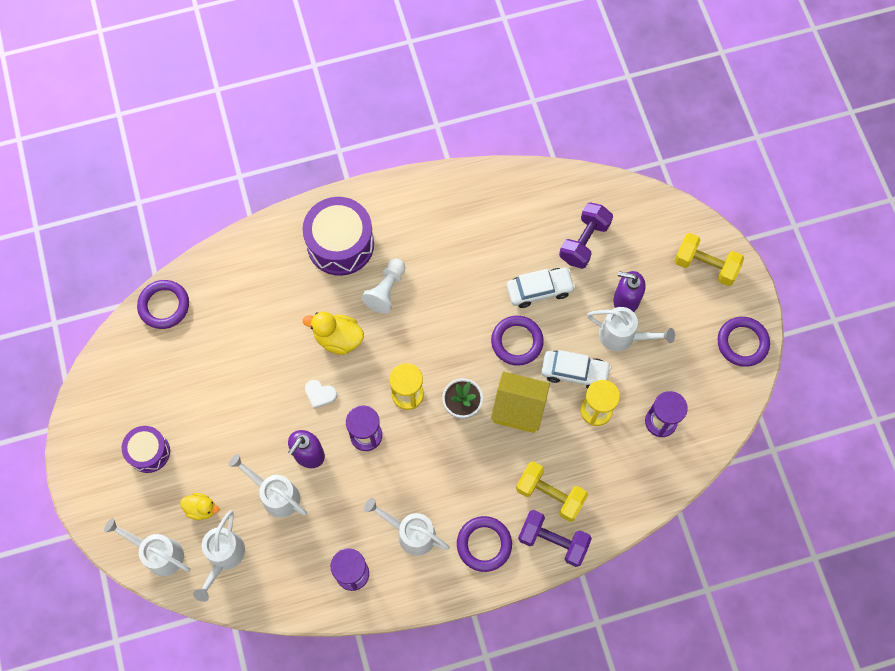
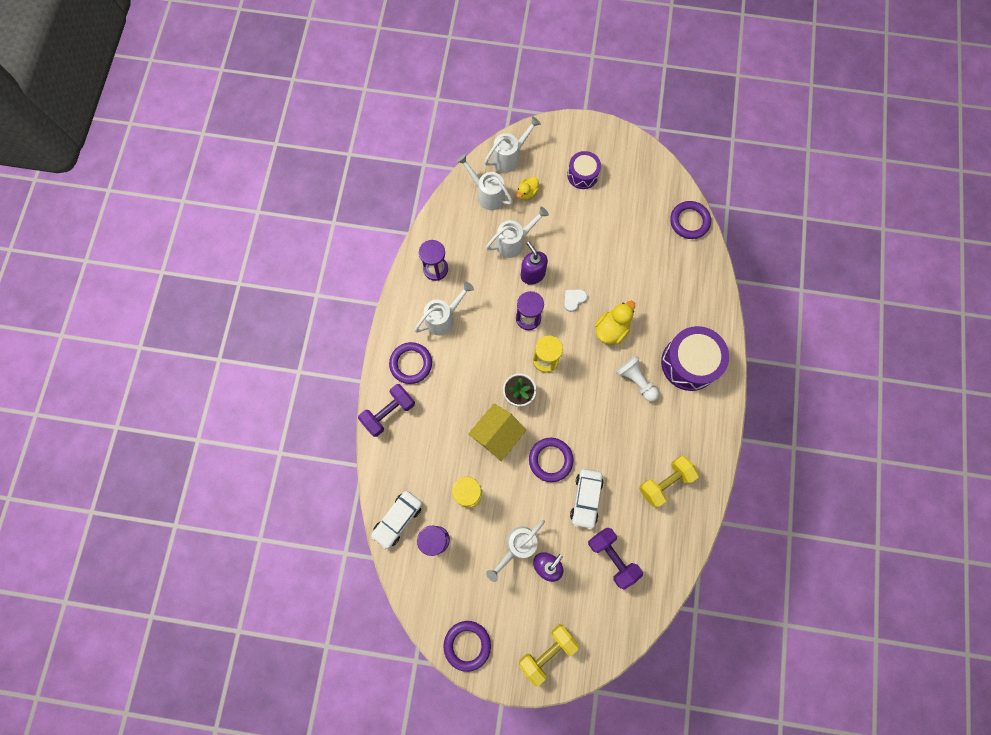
camera: 115 degrees right, 5 degrees up
(550, 495) = (422, 427): yellow dumbbell -> yellow dumbbell (665, 482)
(574, 372) = (506, 492): white car -> white car (398, 519)

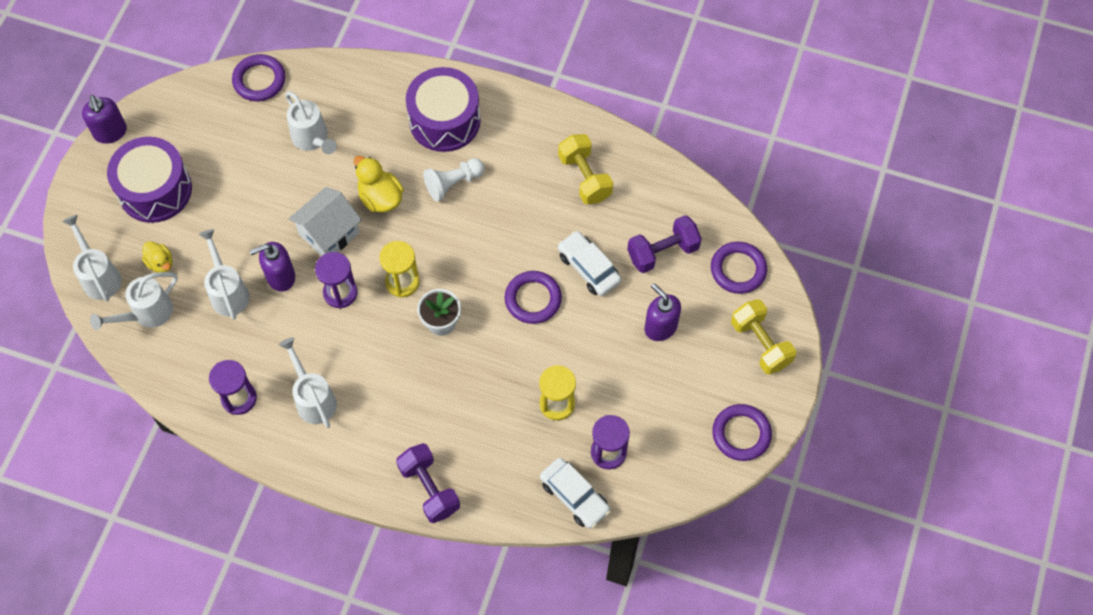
camera: 80 degrees left, 10 degrees down
(411, 364) = (367, 450): purple ring -> purple ring (738, 269)
(497, 435) = (489, 357): yellow house -> none
(517, 546) = (632, 356): white watering can -> white watering can (312, 139)
(574, 299) = (329, 233): white heart -> white house
(582, 175) = (155, 190): purple drum -> purple drum, size x1.70
(586, 499) = (588, 268): white car -> white car turned 150 degrees counterclockwise
(621, 134) = (110, 132): none -> purple soap dispenser

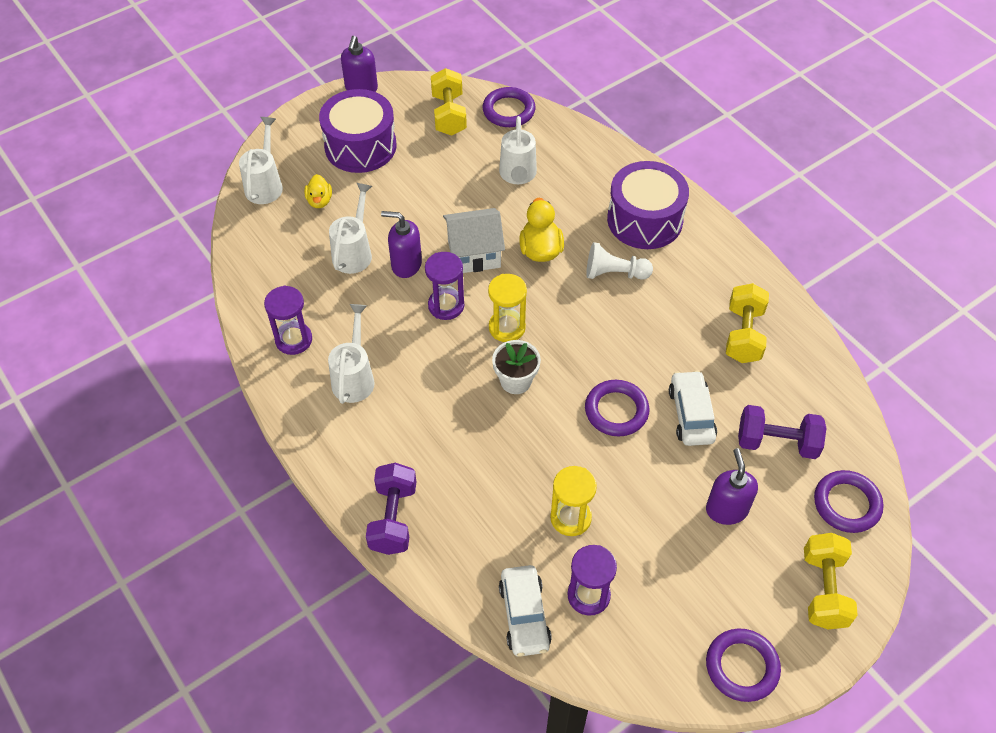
camera: 35 degrees right, 10 degrees down
(147, 313) = (277, 232): white watering can -> none
(210, 114) = (449, 114): none -> yellow dumbbell

